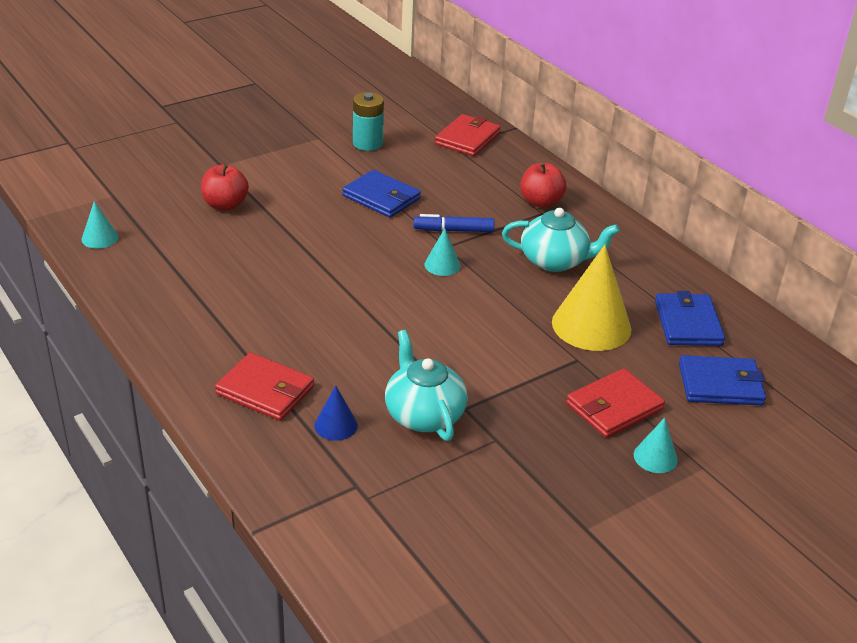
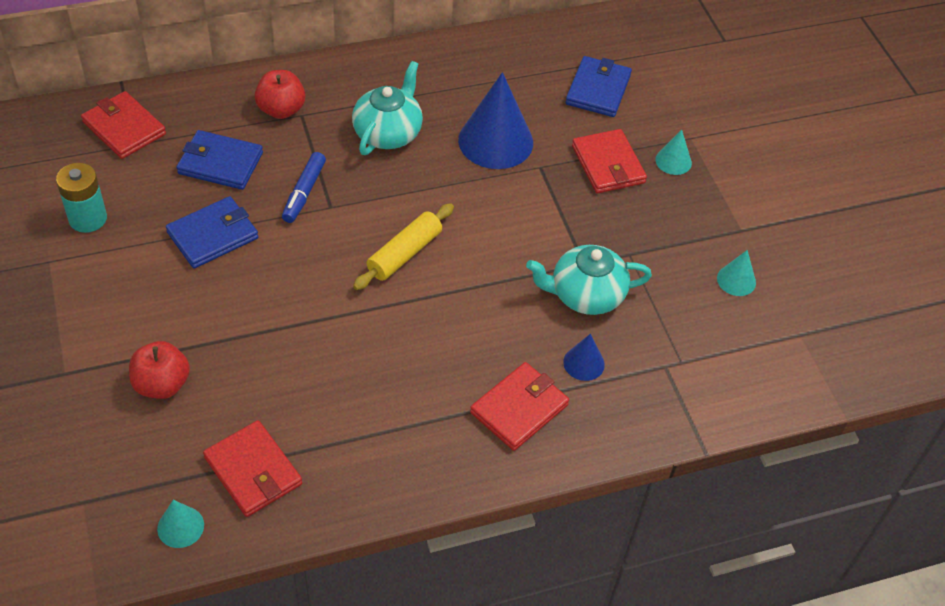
camera: 75 degrees left, 15 degrees up
(157, 260) = (253, 471): none -> red wallet
(415, 294) = (404, 254): none -> yellow rolling pin
(442, 265) = (362, 219): turquoise cone -> turquoise cone (736, 280)
(591, 325) = (495, 141): yellow cone -> blue cone
(688, 323) = (513, 78): blue wallet -> blue wallet (220, 163)

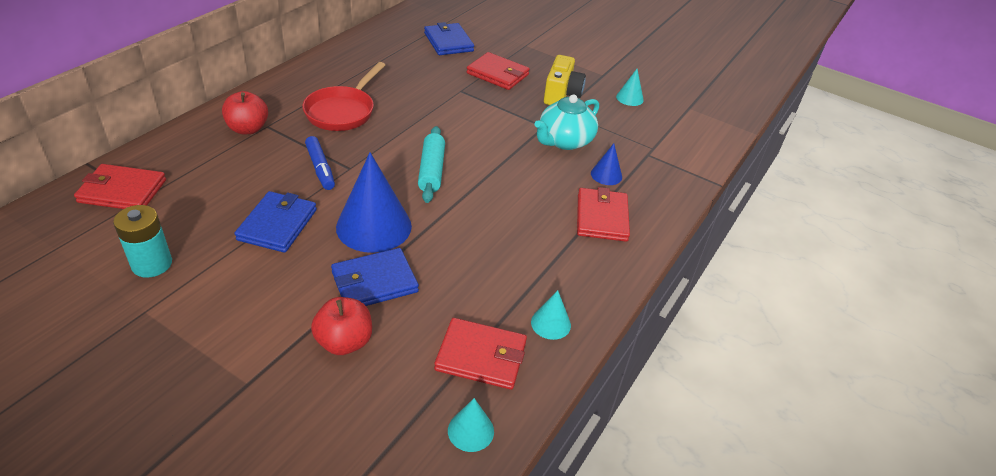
camera: 40 degrees left, 10 degrees down
(220, 163) = (233, 178): blue wallet -> blue wallet (374, 282)
(388, 133) = (343, 111): turquoise teapot -> red pan
(404, 254) = (431, 171): yellow rolling pin -> turquoise rolling pin
(495, 141) = (418, 88): blue cone -> blue cone (374, 226)
(654, 231) = (561, 94): none -> yellow camera
(673, 161) = (530, 59): turquoise cone -> turquoise cone (551, 323)

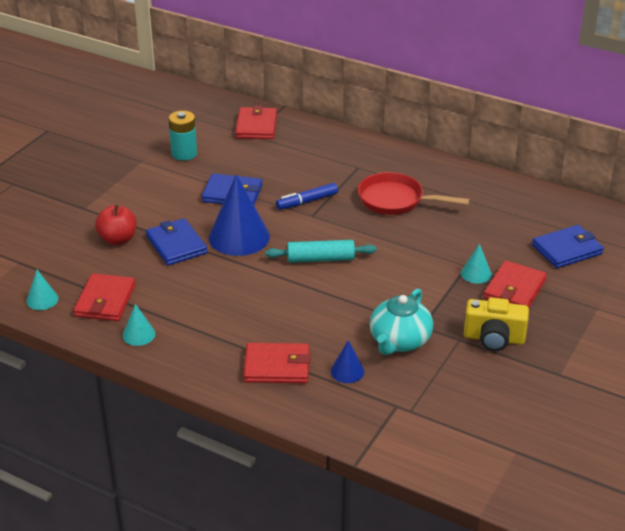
camera: 90 degrees right, 5 degrees down
(248, 129) = (350, 159): red apple -> none
(564, 141) = (399, 341): turquoise teapot -> turquoise teapot turned 105 degrees counterclockwise
(629, 98) = (513, 396): turquoise cone -> turquoise cone (476, 273)

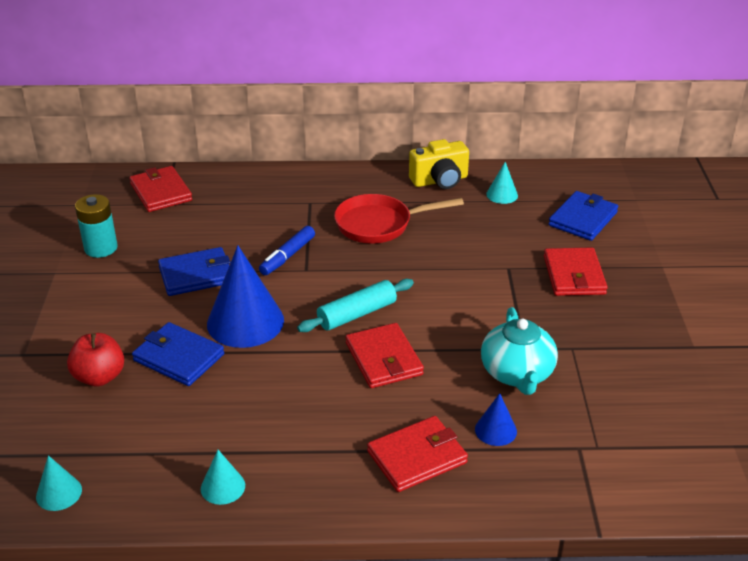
camera: 30 degrees left, 0 degrees up
(105, 300) = (145, 460): red wallet -> red wallet (383, 359)
(476, 273) = (524, 273): turquoise cone -> turquoise cone (502, 195)
(494, 338) = (602, 334): yellow camera -> yellow camera (440, 180)

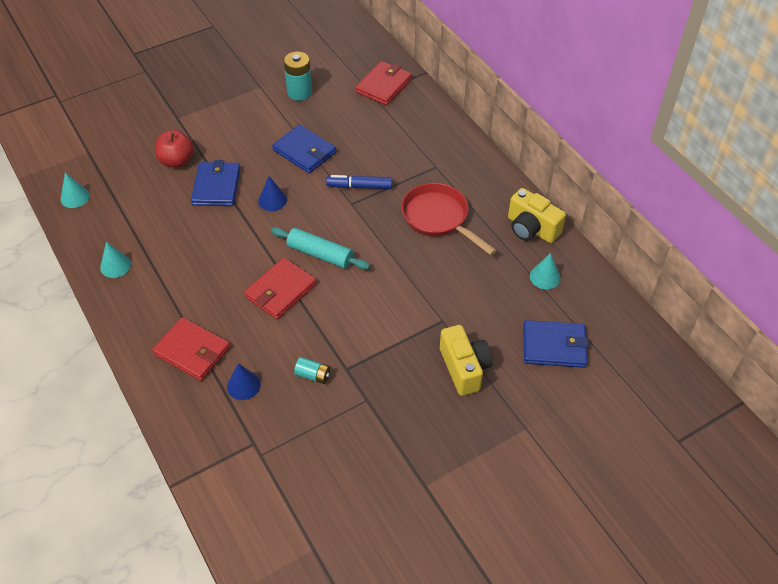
camera: 60 degrees right, 15 degrees up
(245, 322) = (272, 200): blue cone -> blue cone, size x0.48
(517, 374) = (313, 375): turquoise teapot -> turquoise battery
(574, 275) = (464, 368): red wallet -> yellow camera

